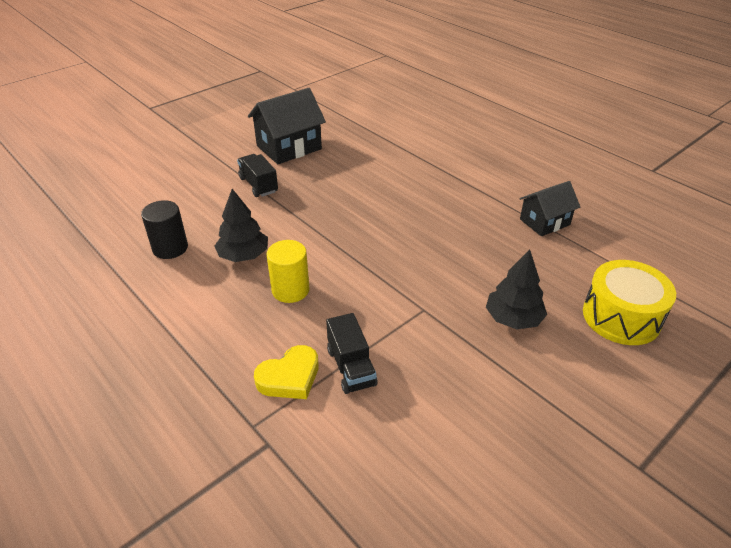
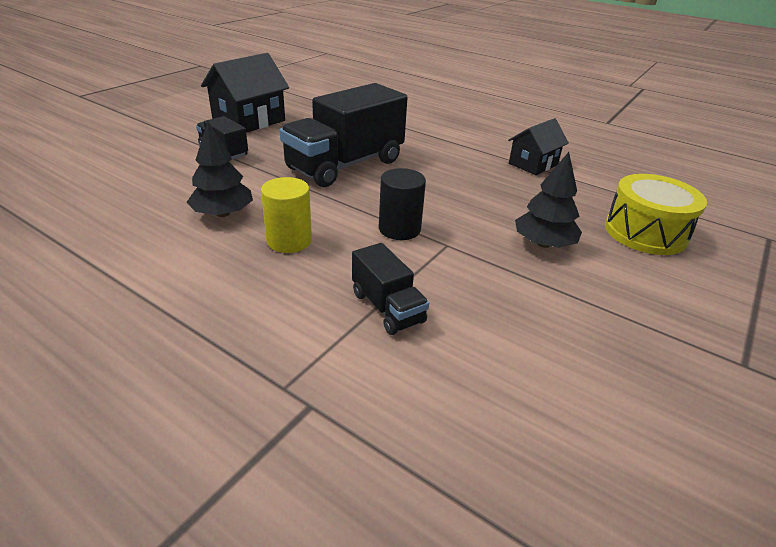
camera: 15 degrees left, 5 degrees down
(170, 248) = (128, 213): black cylinder -> black cylinder (399, 229)
(289, 377) = (316, 327): yellow heart -> none
(361, 209) = (345, 165): none -> black truck

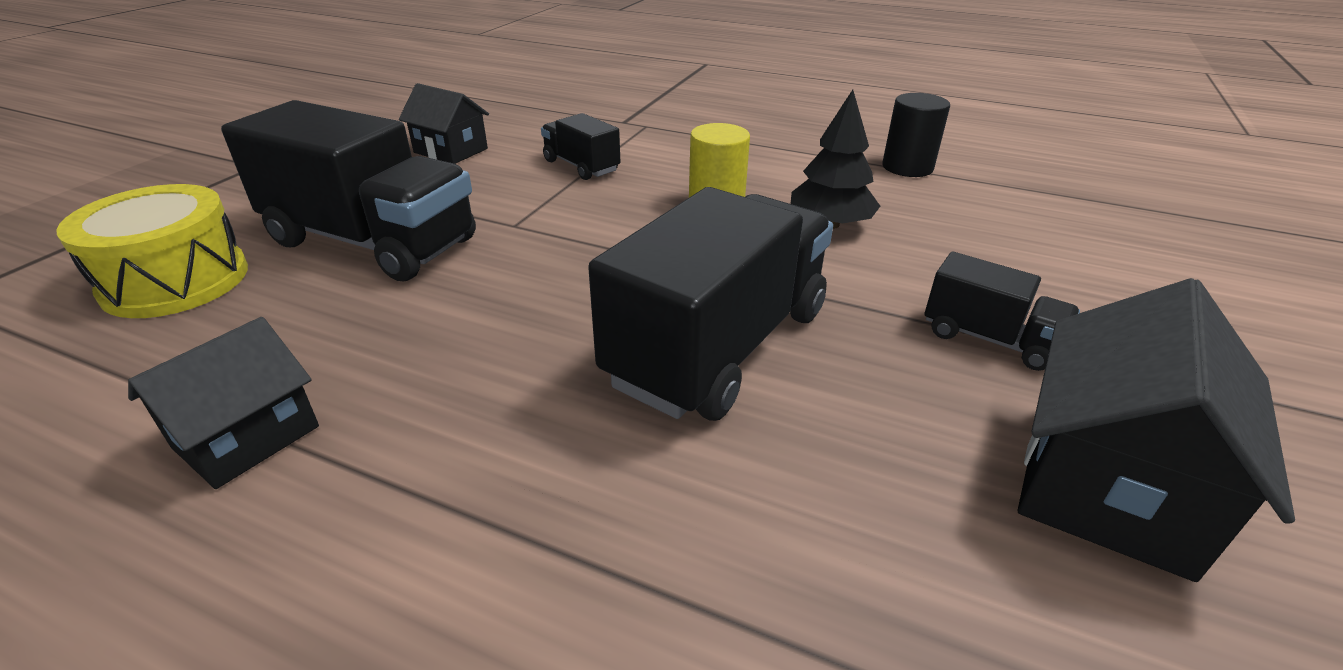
camera: 170 degrees right, 0 degrees up
(399, 229) = (581, 235): black cylinder -> black cylinder (907, 167)
(536, 361) = (451, 150): none -> black house
(543, 244) = (372, 242): black tree -> black truck

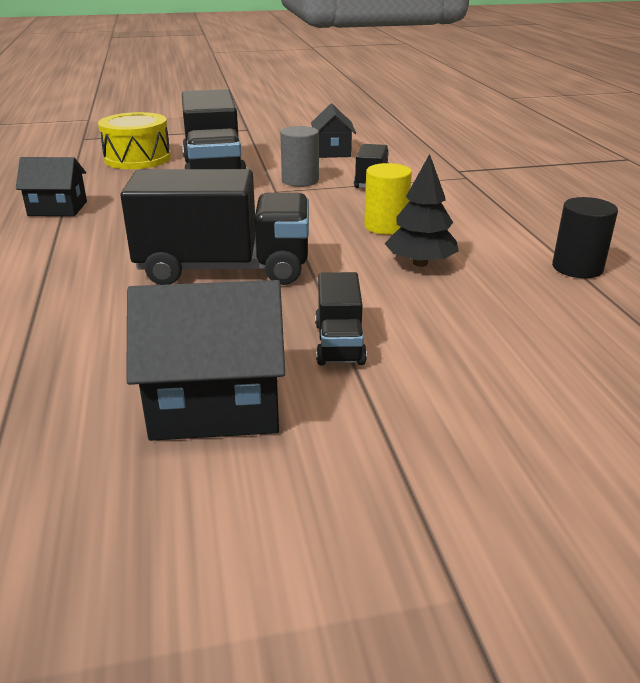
camera: 55 degrees right, 5 degrees down
(507, 199) = (300, 180): none -> grey cylinder

